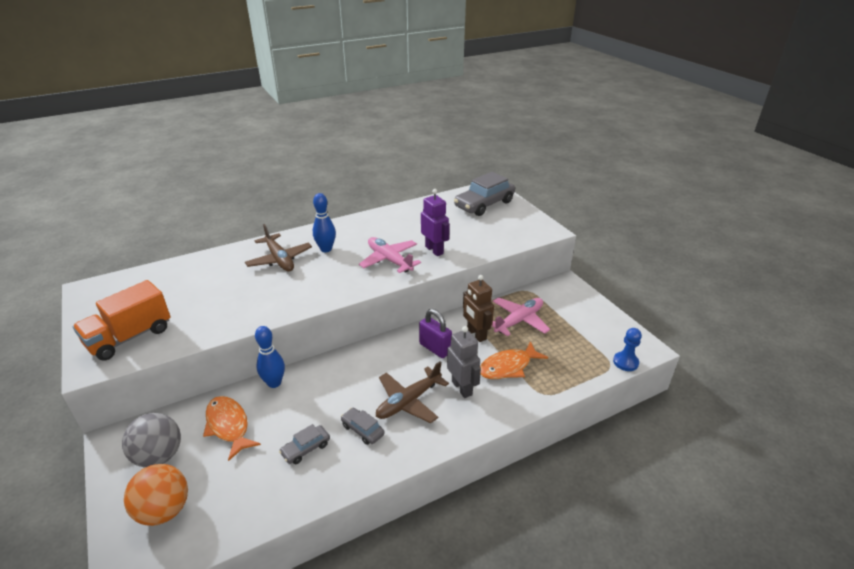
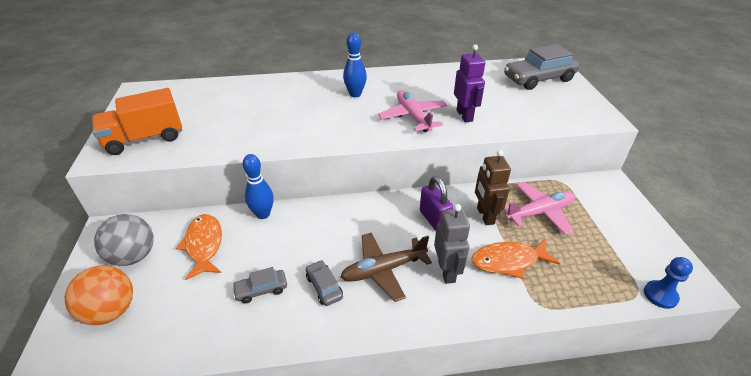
camera: 20 degrees right, 5 degrees up
(279, 259) = (307, 96): brown plane -> none

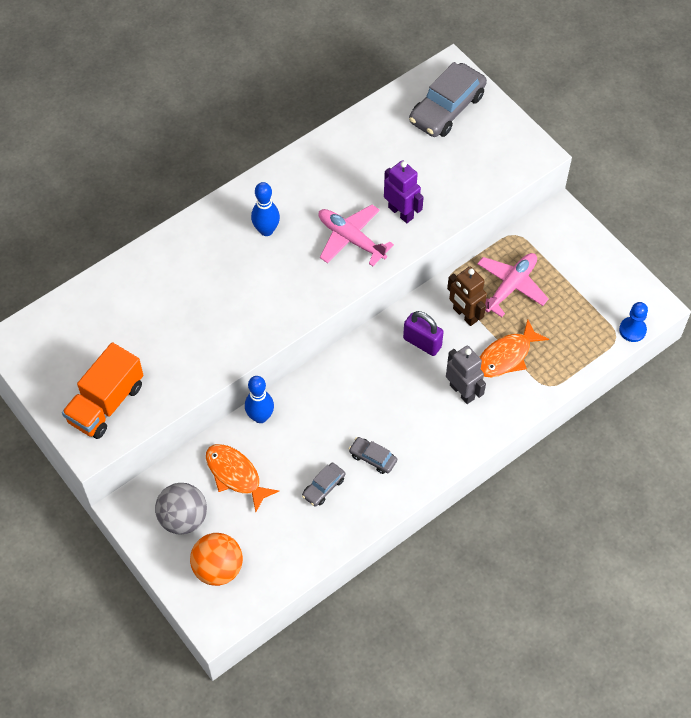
camera: 30 degrees left, 20 degrees up
(383, 270) = (410, 417): brown plane -> none

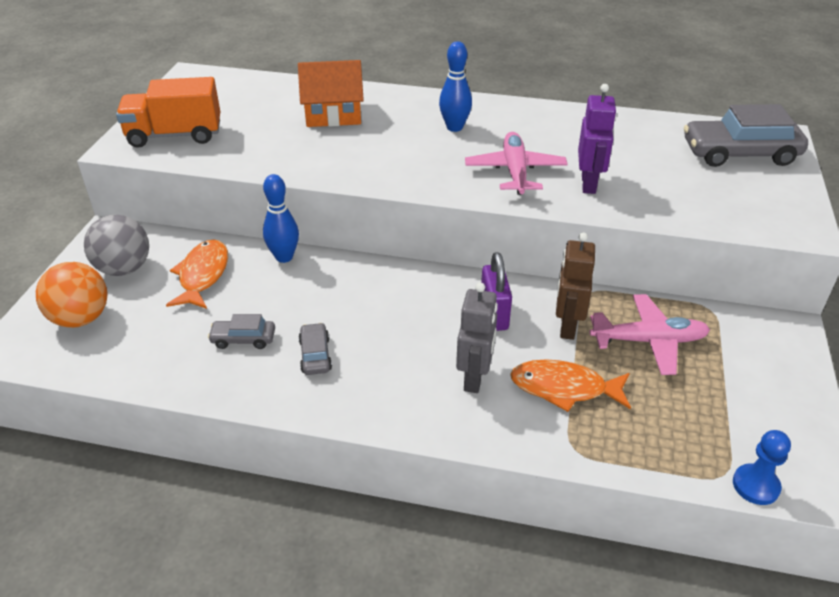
camera: 50 degrees right, 20 degrees down
(174, 288) = (333, 114): none -> orange house

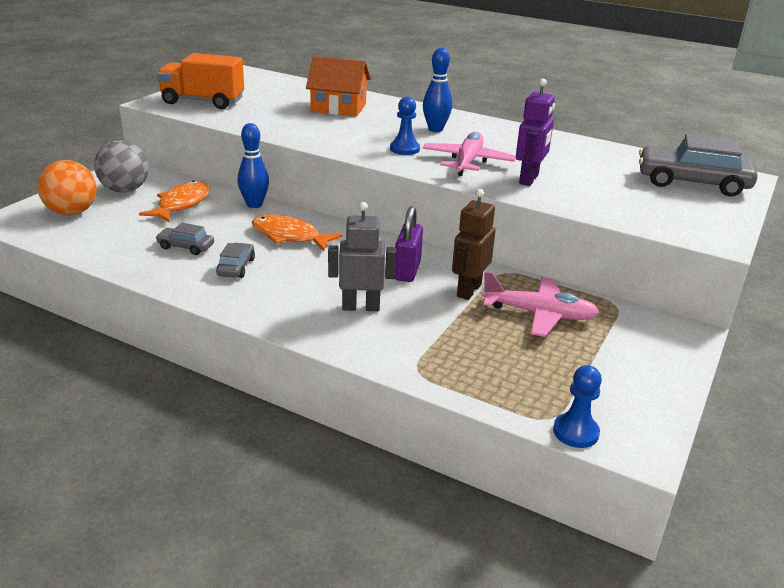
camera: 15 degrees right, 10 degrees down
(440, 166) = (404, 149): none -> blue pawn
(474, 378) = (360, 307): grey robot -> grey robot turned 120 degrees counterclockwise
(564, 388) = (436, 329): orange fish -> orange fish (289, 236)

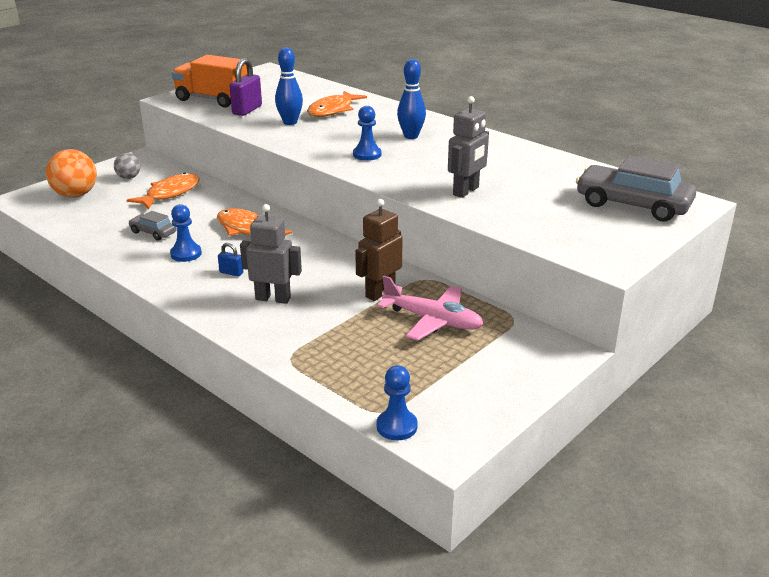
camera: 15 degrees right, 0 degrees up
(125, 190) = (129, 177): grey ball -> grey ball, size x0.56
(236, 267) = (186, 254): grey car -> blue pawn
(254, 204) = (232, 198): blue bowling pin -> blue bowling pin (290, 122)
(299, 283) = (231, 273): none -> blue padlock
(338, 108) = (333, 110): orange house -> orange fish
(407, 271) = (334, 269): purple padlock -> purple padlock (247, 110)
(467, 162) = (418, 170): pink plane -> none
(529, 179) = (466, 191): purple robot -> grey robot

